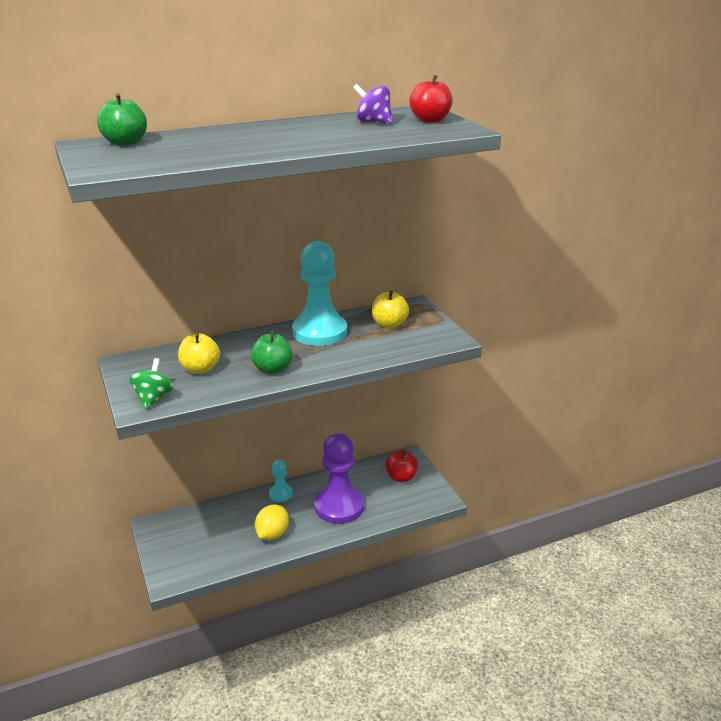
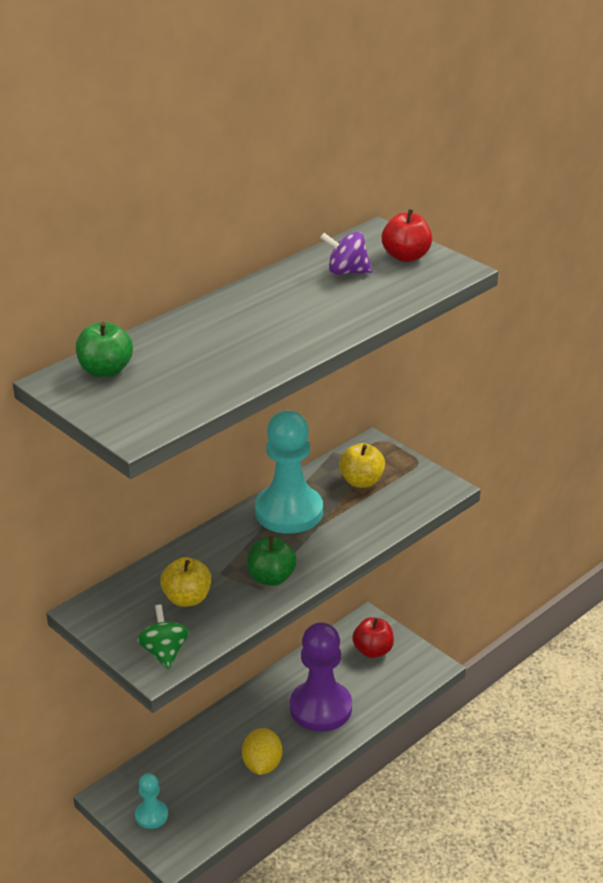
camera: 20 degrees left, 5 degrees up
(281, 494) = (241, 711): turquoise pawn -> turquoise pawn (151, 815)

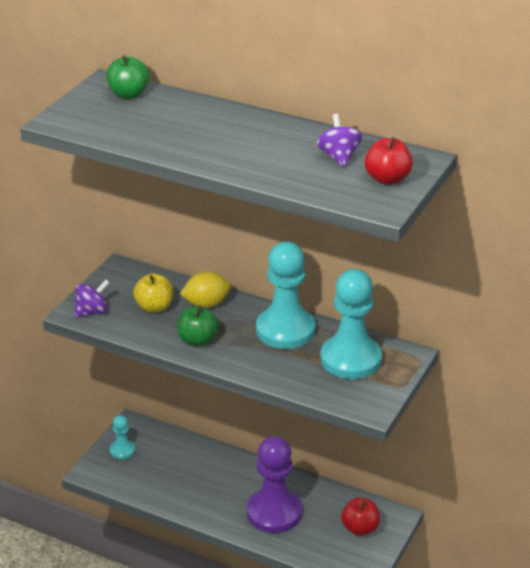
camera: 70 degrees right, 0 degrees up
(164, 652) = (92, 312): green spinning top -> purple spinning top
(262, 765) = (196, 495): yellow lemon -> yellow lemon (206, 304)
(361, 481) = (350, 359): yellow apple -> turquoise pawn

